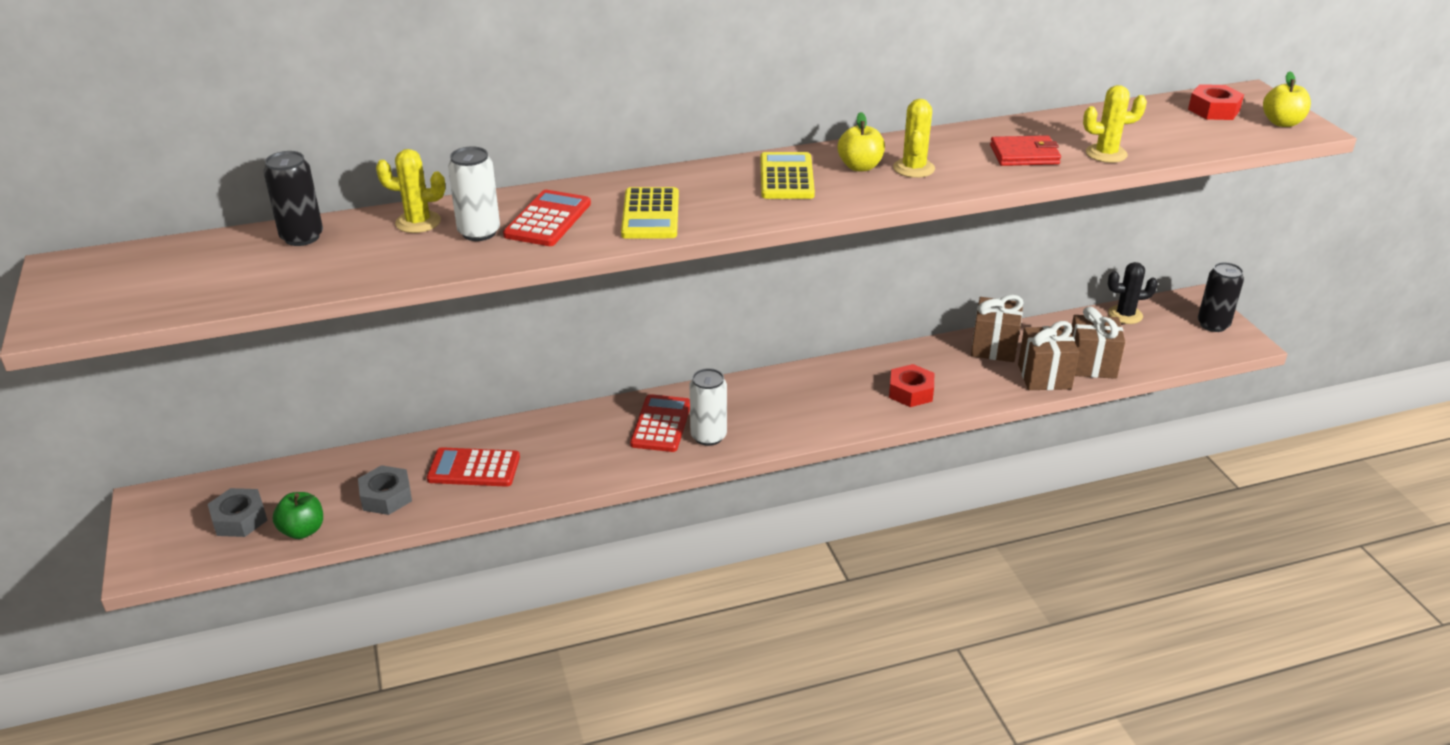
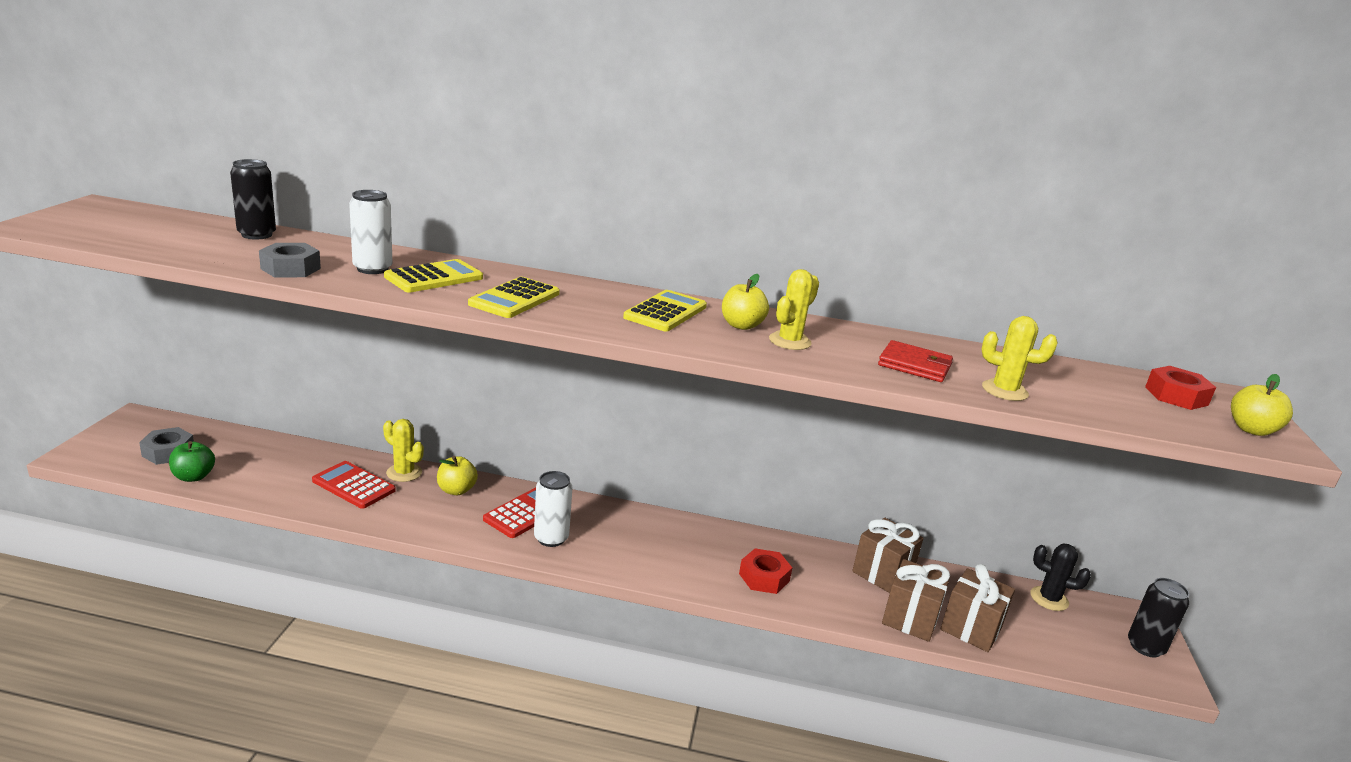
camera: 25 degrees right, 10 degrees down
(386, 497) = (273, 478): grey nut -> grey nut (291, 268)
(418, 222) = (344, 251): yellow cactus -> yellow cactus (404, 473)
(548, 219) = (434, 277): red calculator -> yellow calculator
(575, 430) = (456, 490): none -> yellow apple

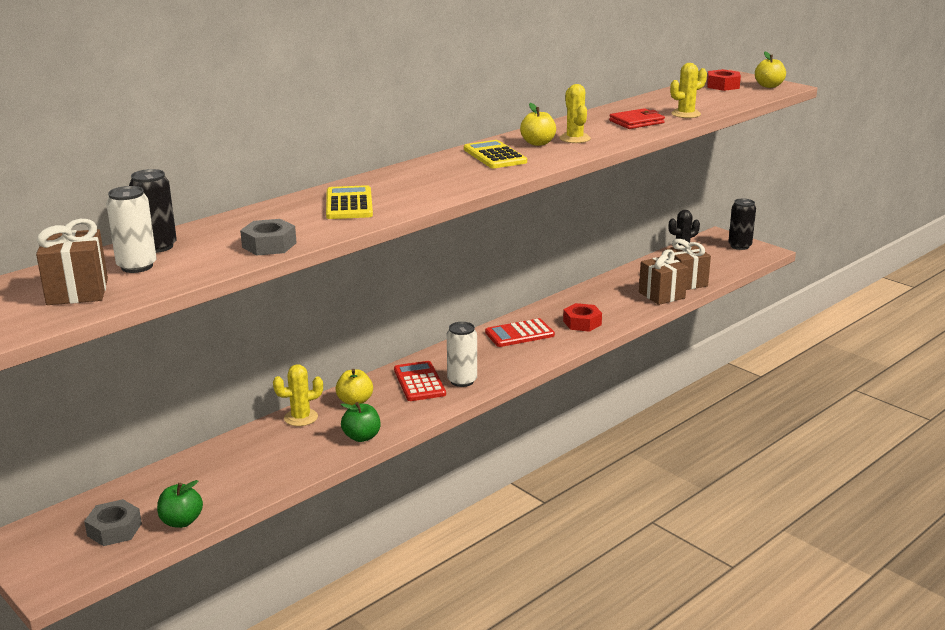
camera: 50 degrees left, 0 degrees up
(353, 485) = (294, 444): red calculator -> red calculator (519, 334)
(372, 269) = (304, 219): white can -> white can (137, 266)
(392, 516) = (362, 437): none -> green apple
(514, 299) = (423, 189): yellow calculator -> none
(882, 573) = (614, 286): brown gift -> brown gift (77, 292)

